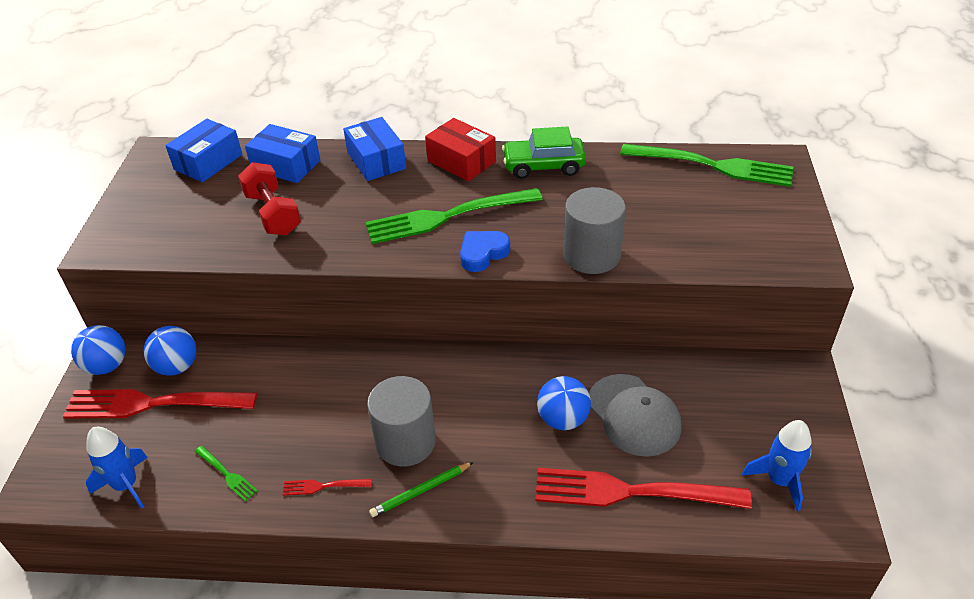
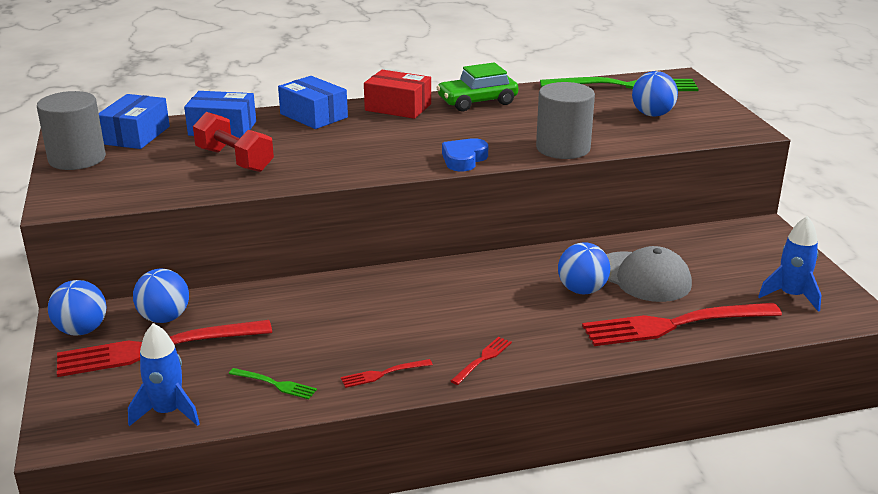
camera: 20 degrees left, 15 degrees down
(405, 442) = (444, 330): grey cylinder -> grey cylinder (77, 159)
(421, 491) = (482, 359): green pencil -> red fork
(447, 216) = (412, 141): green fork -> none
(717, 218) = (652, 114): none -> blue ball

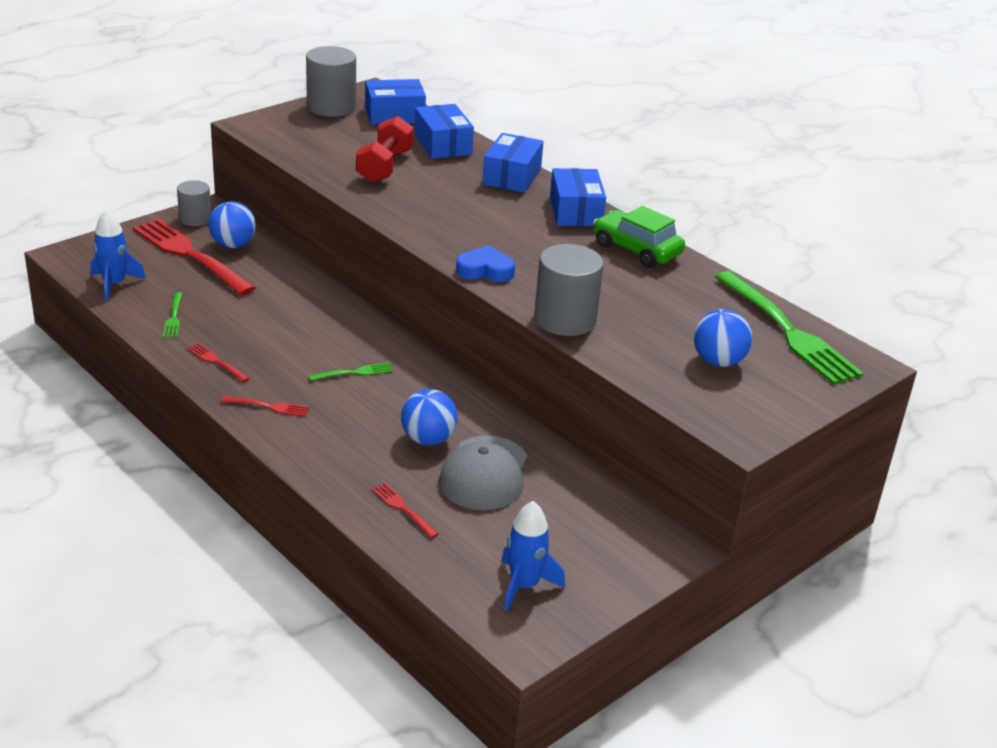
camera: 60 degrees right, 5 degrees up
(82, 330) = (195, 219): blue ball -> grey cylinder
(398, 107) = (575, 211): red box -> blue box
(457, 302) = (354, 372): none -> green fork
(674, 325) = (403, 509): red fork -> red fork, size x0.43

